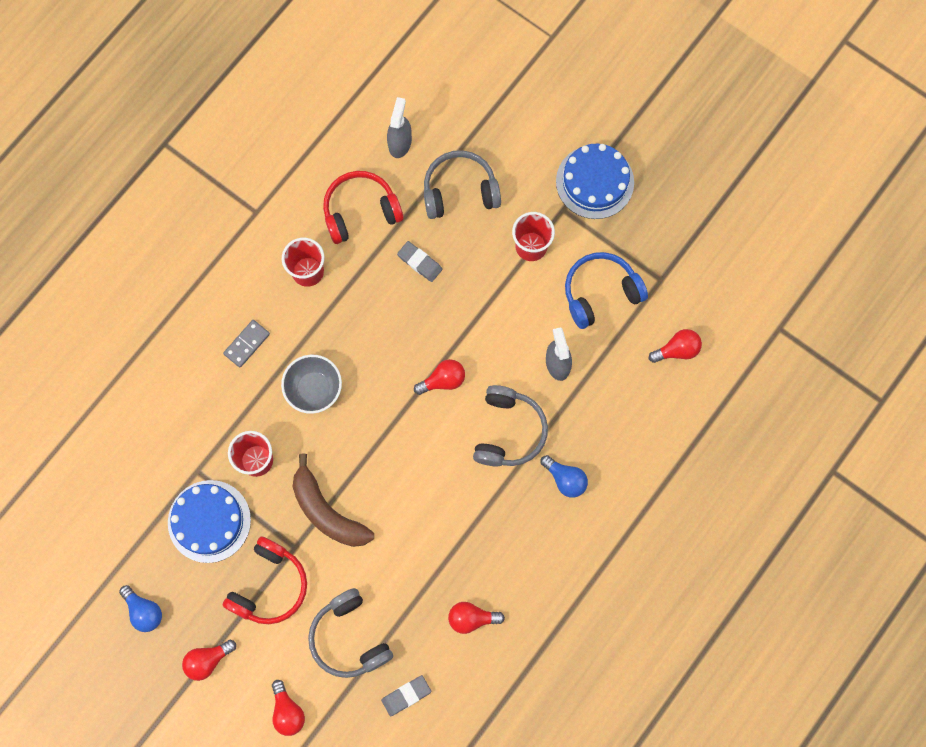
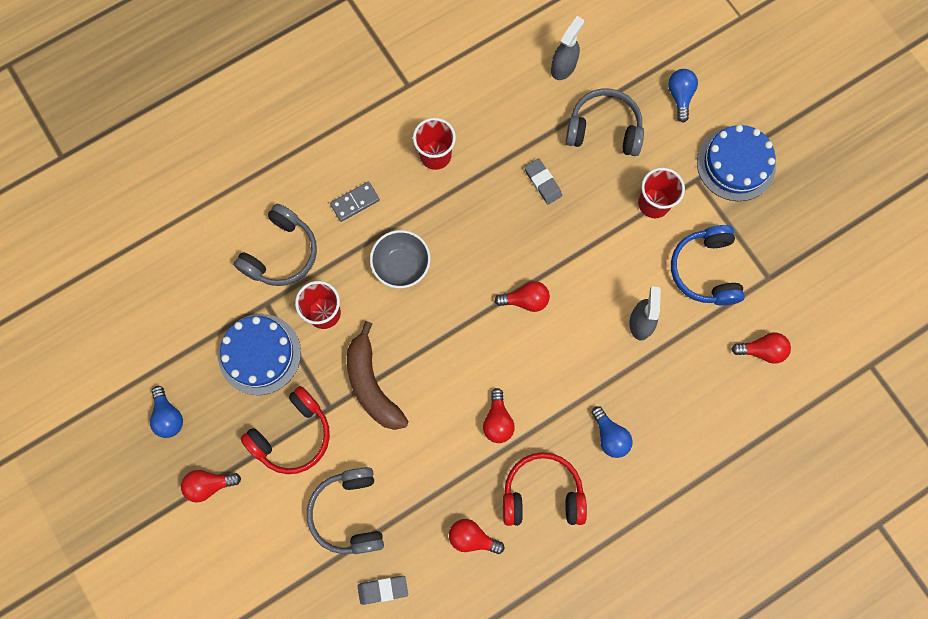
camera: 20 degrees right, 0 degrees up
(287, 711) = (265, 562): red light bulb -> red light bulb (497, 421)
(360, 211) = (504, 117): red headphones -> red headphones (542, 494)
(508, 431) = (570, 370): grey headphones -> grey headphones (281, 253)
(520, 134) = (680, 96): none -> blue light bulb
(600, 293) = (705, 270): blue headphones -> blue headphones turned 90 degrees counterclockwise

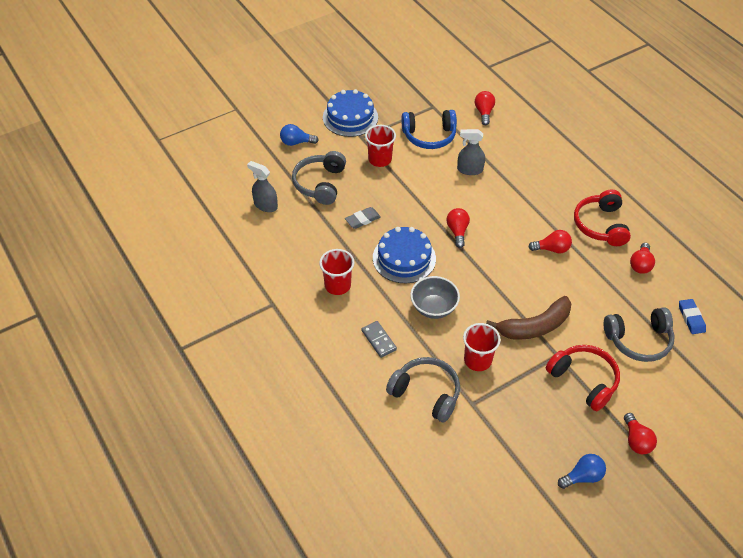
camera: 90 degrees left, 25 degrees down
(259, 354) = (518, 407): blue cake -> blue cake (404, 258)
(383, 589) = (691, 318): grey eraser -> blue eraser
(610, 436) = (553, 188): blue light bulb -> none

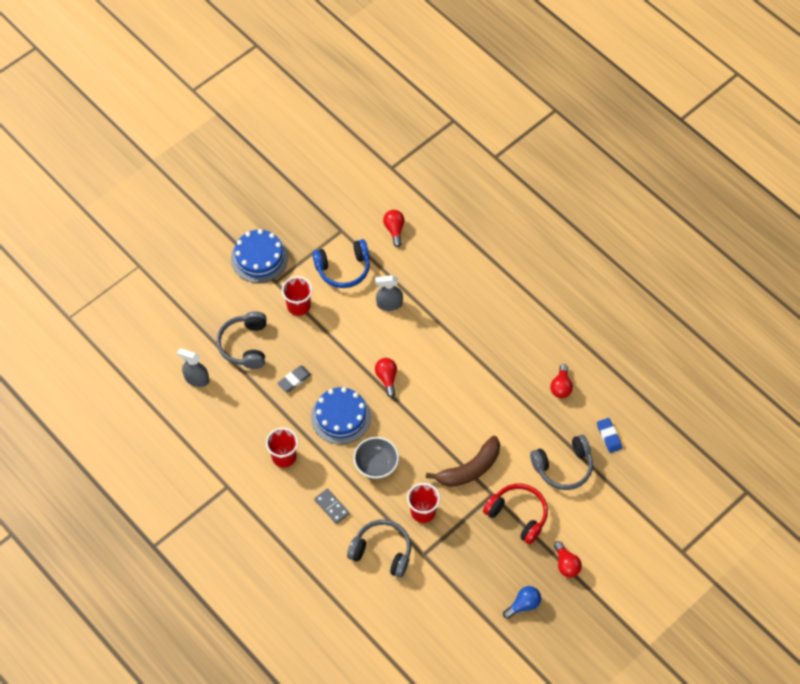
camera: 10 degrees left, 10 degrees up
(296, 142) = (211, 298): blue light bulb -> none
(552, 249) = (478, 383): red light bulb -> none
(601, 225) = (521, 348): red headphones -> none

